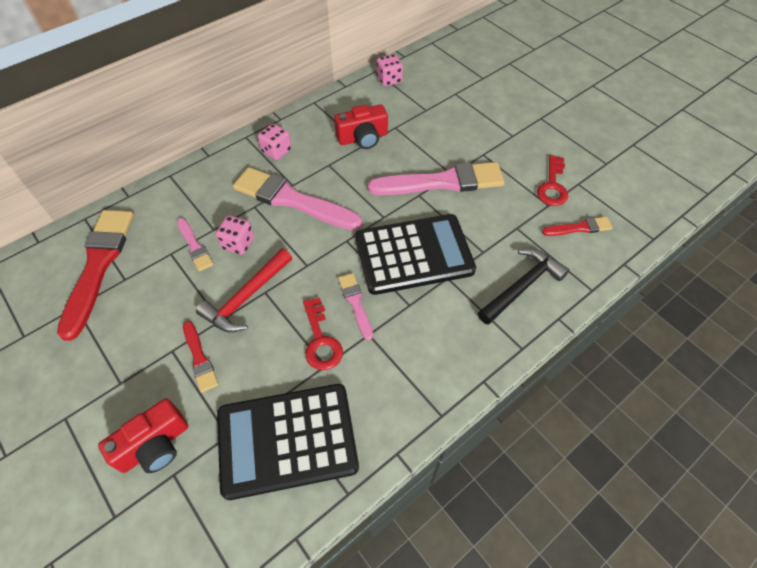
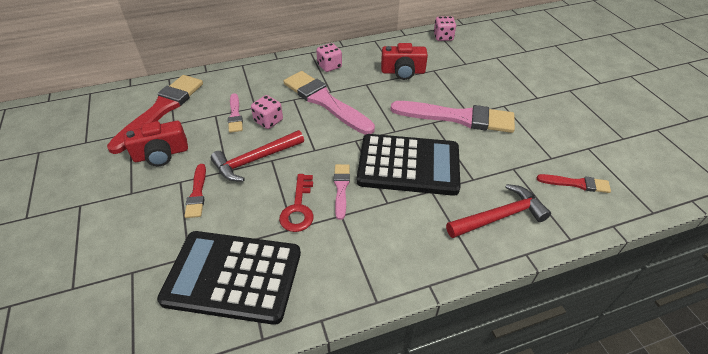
camera: 20 degrees right, 10 degrees down
(155, 445) = (130, 245): red camera -> red camera (161, 154)
(522, 286) = (499, 217): black hammer -> red hammer
(552, 186) = (561, 144): red key -> none

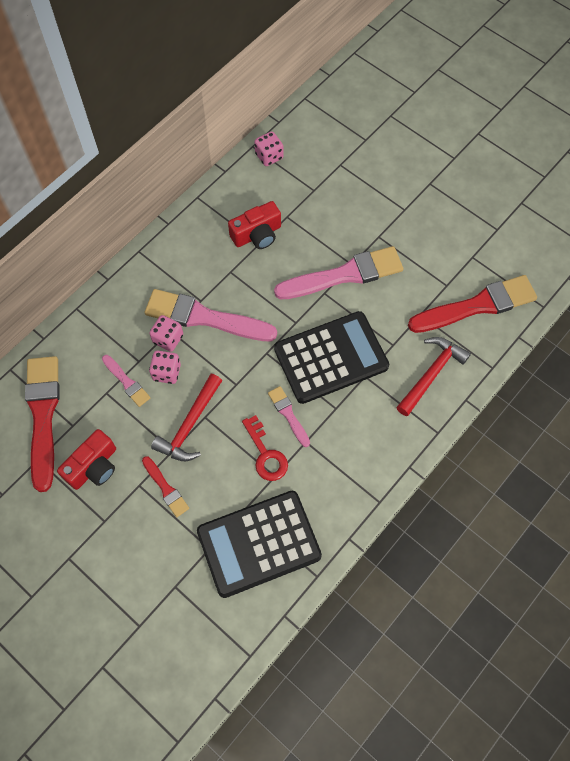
camera: 30 degrees left, 20 degrees up
(329, 66) = (175, 263): pink dice -> pink dice (168, 339)
(576, 184) = (477, 306): red brush -> red brush, size x2.04

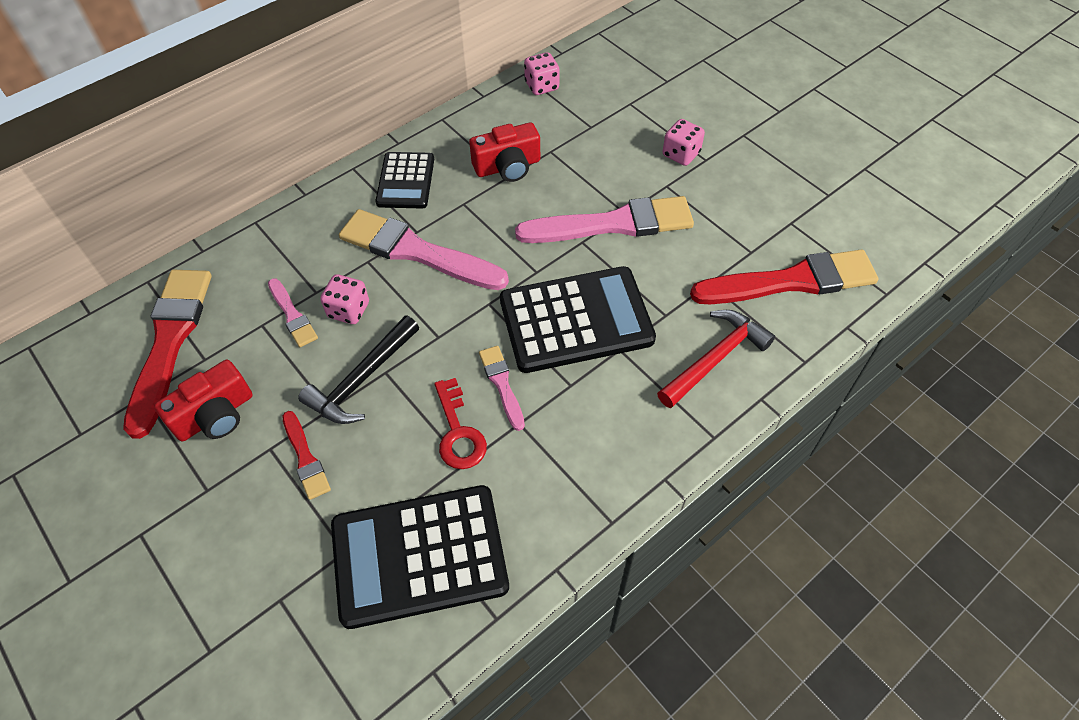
camera: 10 degrees right, 10 degrees down
(168, 339) = (362, 271): pink dice -> pink dice (681, 154)
(182, 257) = (406, 181): none -> black calculator
(189, 425) = (362, 379): red hammer -> black hammer

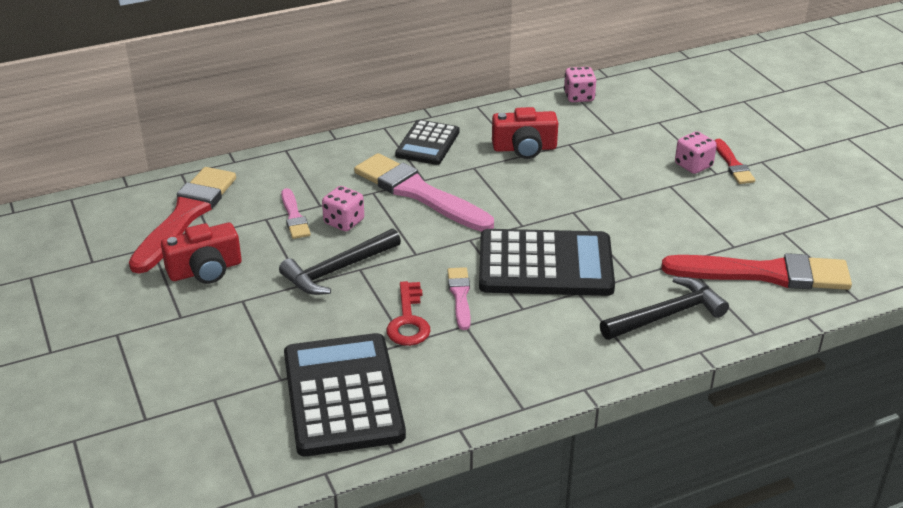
camera: 15 degrees right, 20 degrees down
(305, 458) = (270, 312): red brush -> red brush (733, 164)
(419, 556) = (342, 395): black calculator -> black calculator turned 75 degrees clockwise
(612, 224) = (607, 204): pink brush -> none
(715, 359) = (667, 315): red hammer -> black hammer

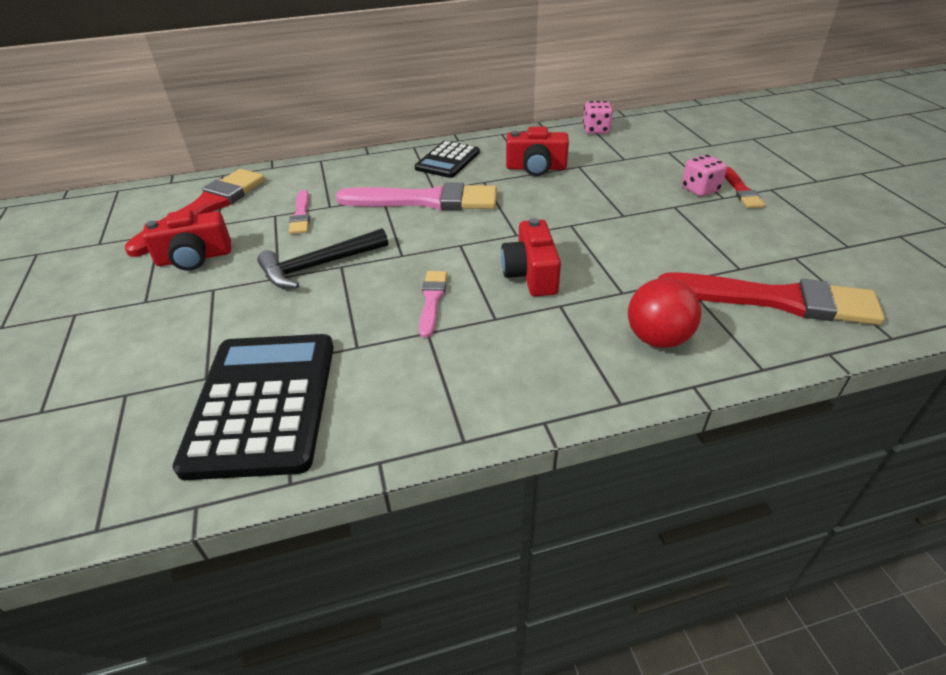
camera: 10 degrees right, 5 degrees up
(344, 222) = (345, 222): pink dice -> none
(408, 320) = (369, 322): red key -> none
(419, 193) = (425, 200): pink brush -> pink brush turned 135 degrees clockwise
(545, 264) = (531, 274): black calculator -> red camera
(667, 315) = (657, 338): black hammer -> red ball

